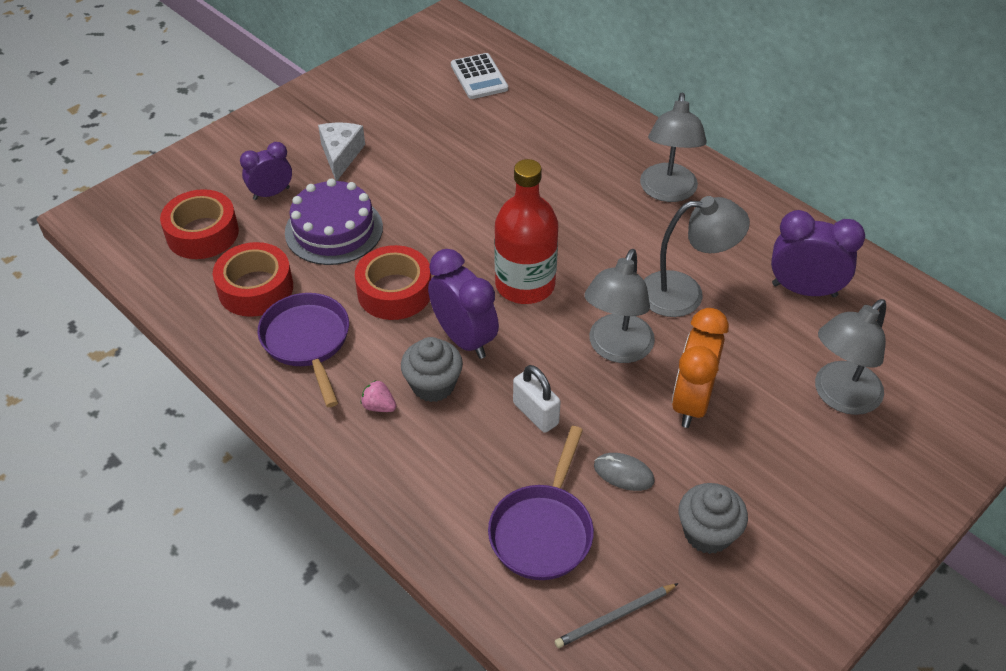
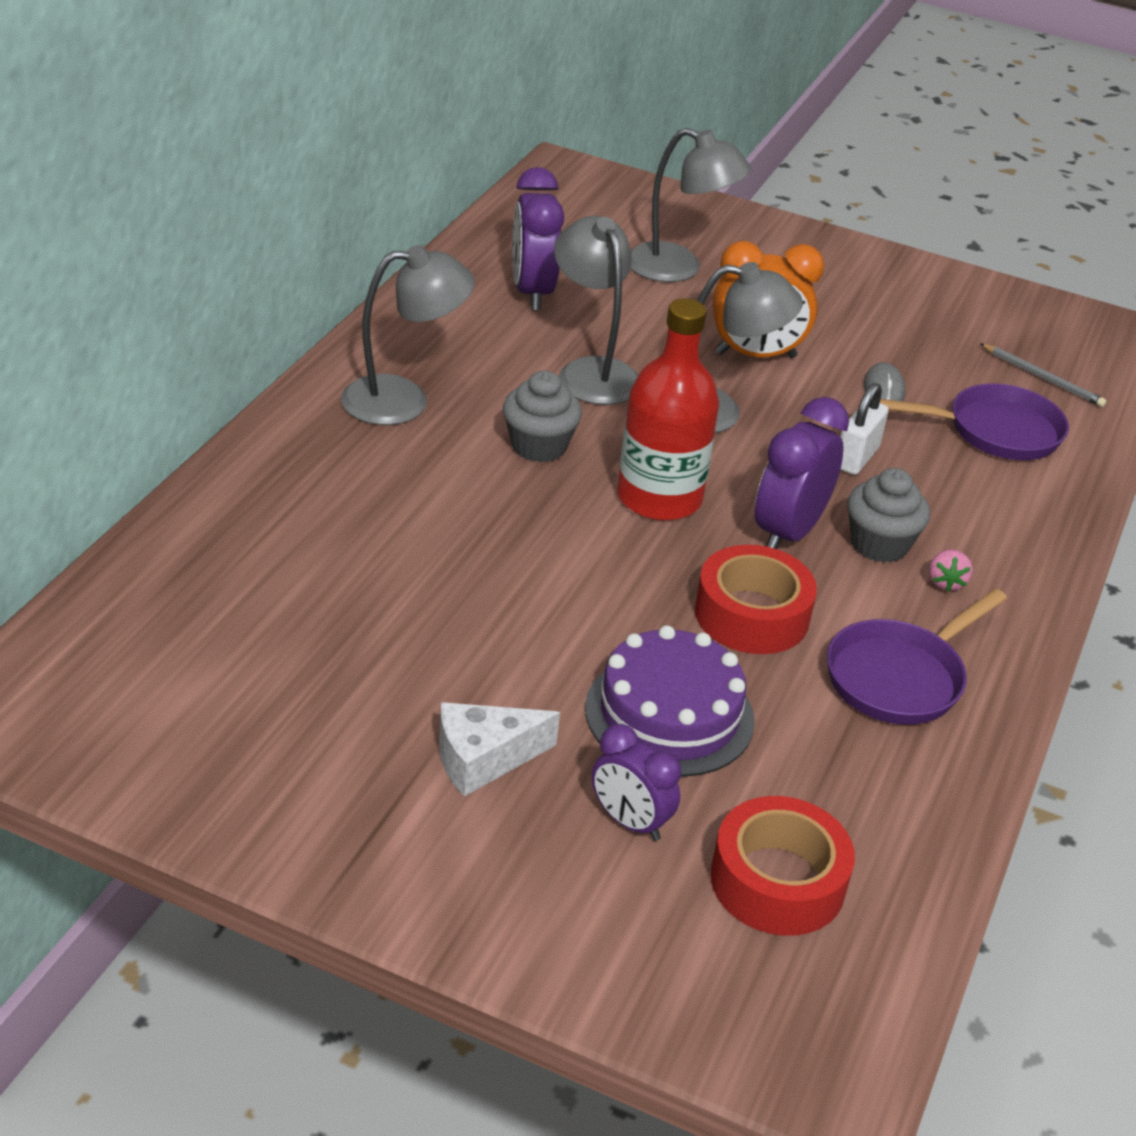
camera: 115 degrees left, 10 degrees down
(255, 288) = (846, 767): red tape -> none
(479, 77) = (180, 633): white calculator -> none
(707, 533) = (908, 335): grey cupcake -> grey cupcake (539, 446)

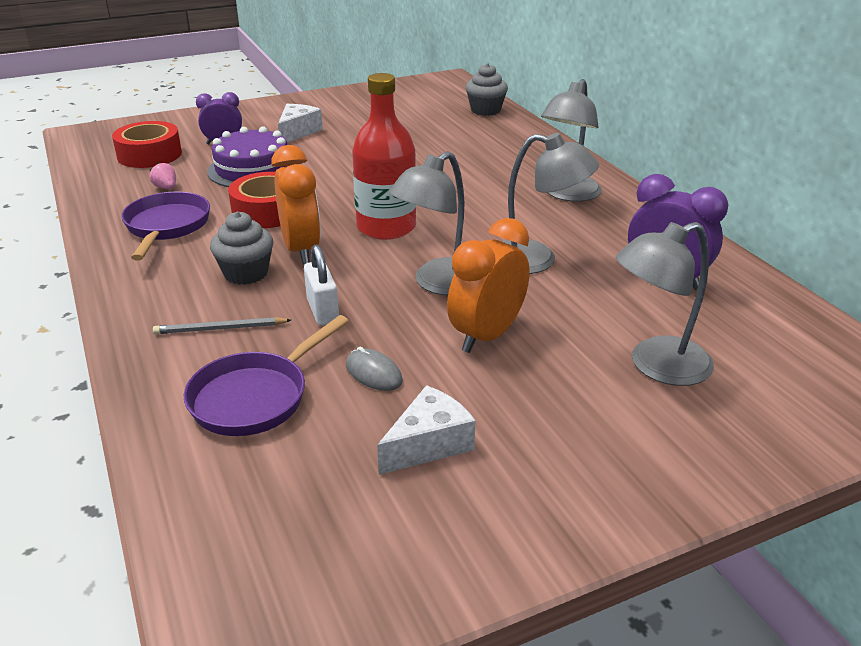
camera: 135 degrees right, 5 degrees down
(539, 446) = (478, 214): grey cupcake -> grey cupcake (485, 110)
(788, 533) = (301, 250): purple clock -> orange clock
(908, 333) = (429, 444): none -> white cheese
(945, 582) = (186, 277): pink strawberry -> pink strawberry (166, 188)
(1043, 378) = (269, 487): grey pencil -> grey pencil (220, 329)

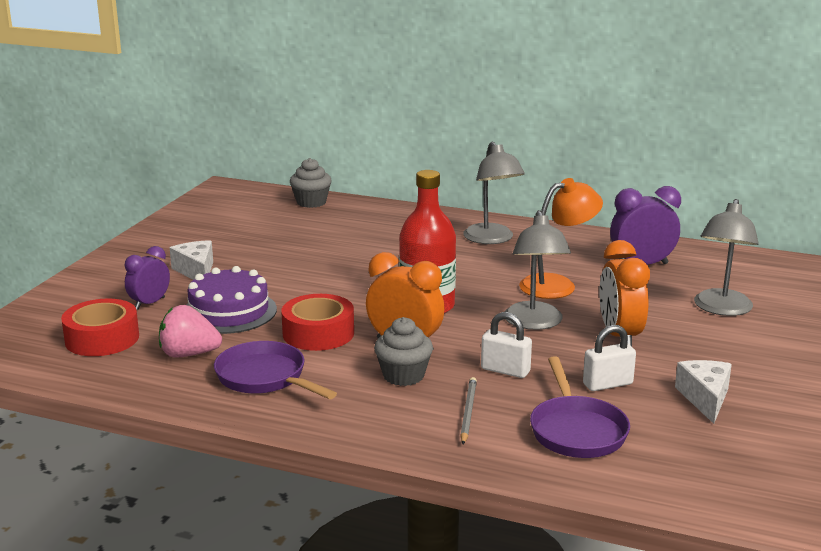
camera: 45 degrees left, 10 degrees down
(166, 188) = (189, 354): pink strawberry -> pink strawberry, size x1.87
(220, 329) = (468, 412): grey pencil -> grey pencil turned 150 degrees clockwise
(374, 373) = (607, 384): grey mouse -> white padlock
(536, 260) = (557, 285): grey lamp -> orange lamp

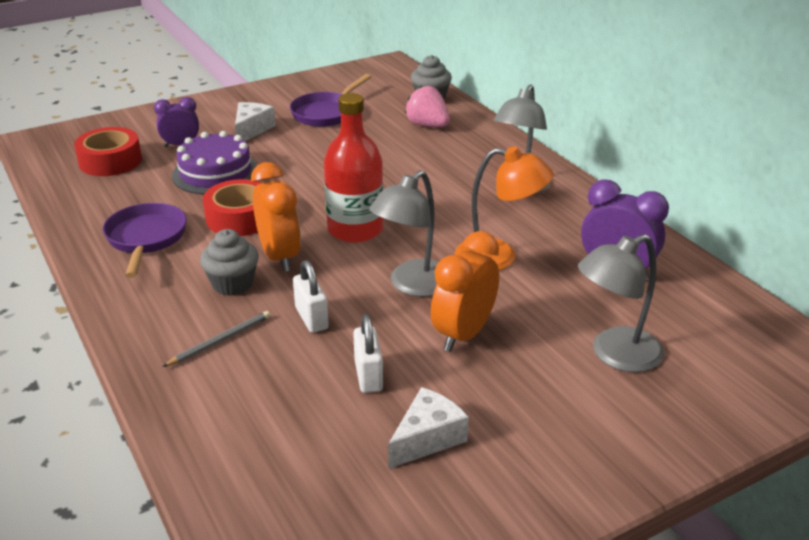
camera: 40 degrees right, 10 degrees up
(189, 354) = (135, 197): pink strawberry -> pink strawberry (427, 125)
(576, 430) = (266, 405): purple pan -> purple pan (326, 113)
(607, 384) = (368, 376): white padlock -> white padlock turned 60 degrees clockwise

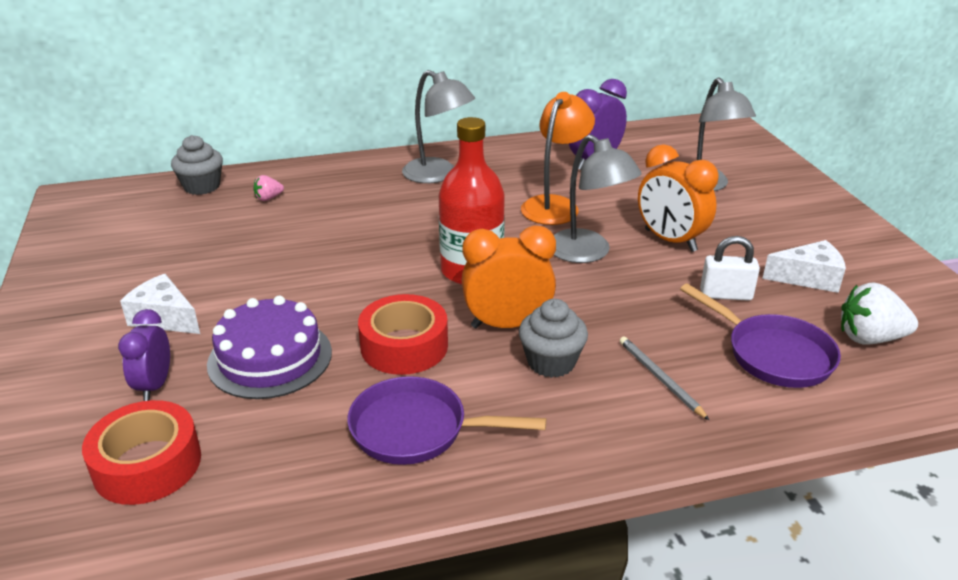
camera: 75 degrees left, 0 degrees up
(311, 318) = (630, 316): white padlock -> none
(316, 482) = (869, 338): none -> white strawberry
(326, 113) = (171, 256): purple pan -> purple pan (773, 354)
(427, 125) = (268, 198): pink strawberry -> pink strawberry, size x0.53
(427, 438) = (808, 278): white cheese -> white cheese turned 120 degrees clockwise

